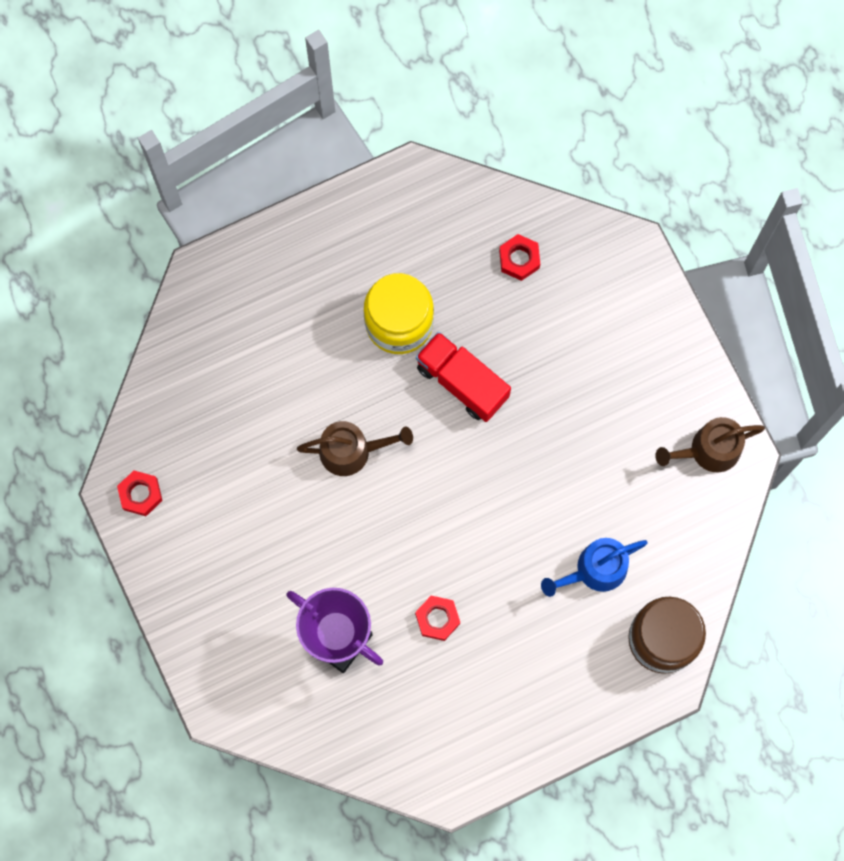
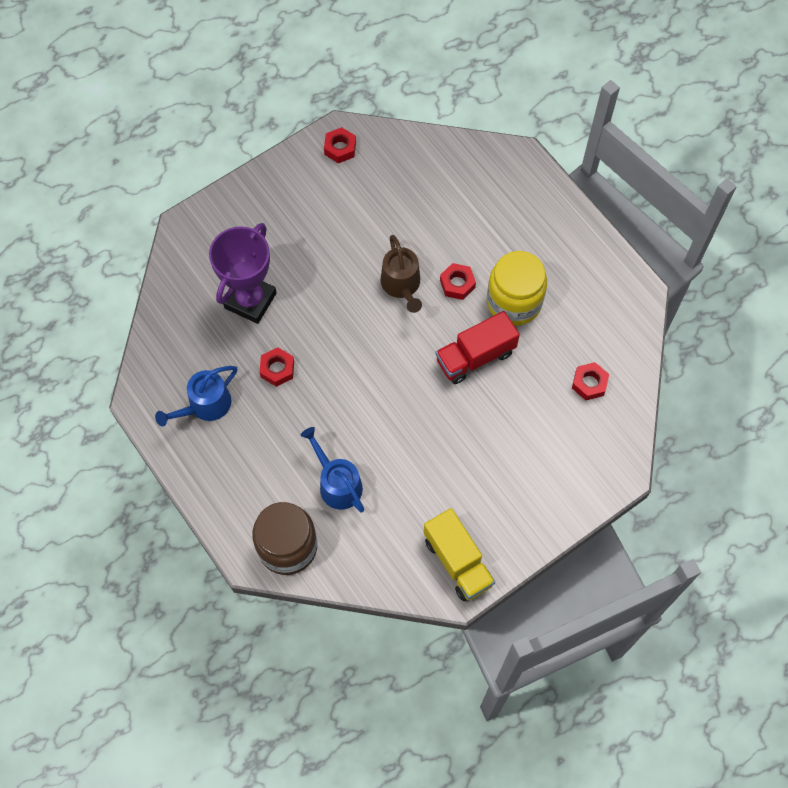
camera: 80 degrees right, 10 degrees down
(362, 384) = (457, 284): none -> red nut
(462, 382) = (475, 356): red truck -> red truck turned 150 degrees counterclockwise
(470, 712) = (205, 405): none -> blue watering can
(709, 450) = (457, 561): brown watering can -> yellow truck

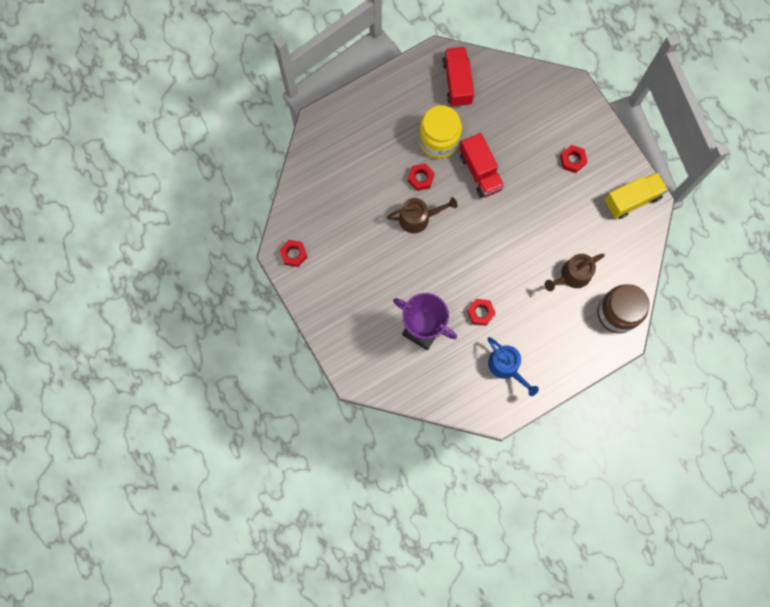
camera: 85 degrees left, 10 degrees up
(337, 484) = (572, 275): blue watering can -> brown watering can
(589, 383) = (506, 98): red nut -> red nut (572, 160)
(602, 319) = (457, 82): none -> red truck

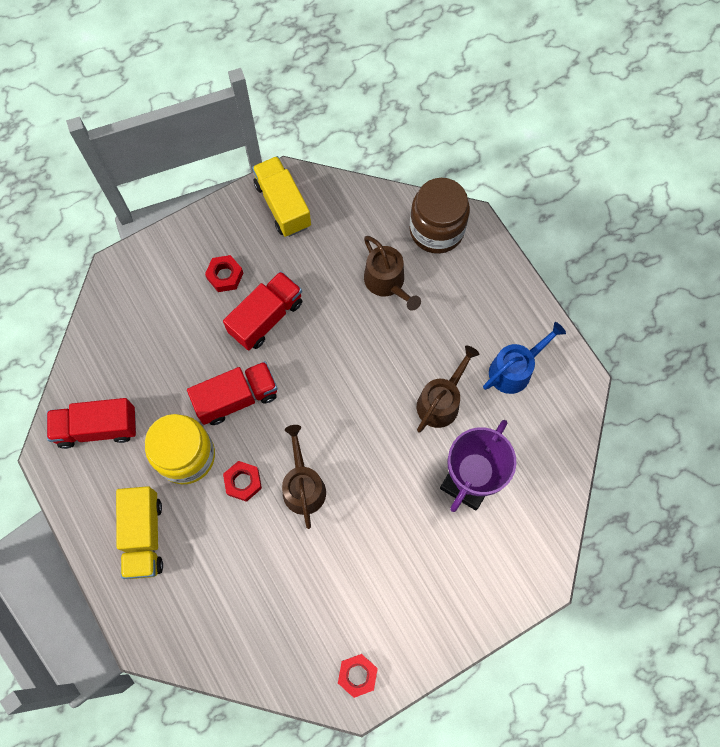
camera: 90 degrees left, 5 degrees down
(384, 117) = (144, 536): none -> yellow truck
(480, 313) = (441, 401): red nut -> brown watering can
(541, 190) = (266, 317): none -> red truck

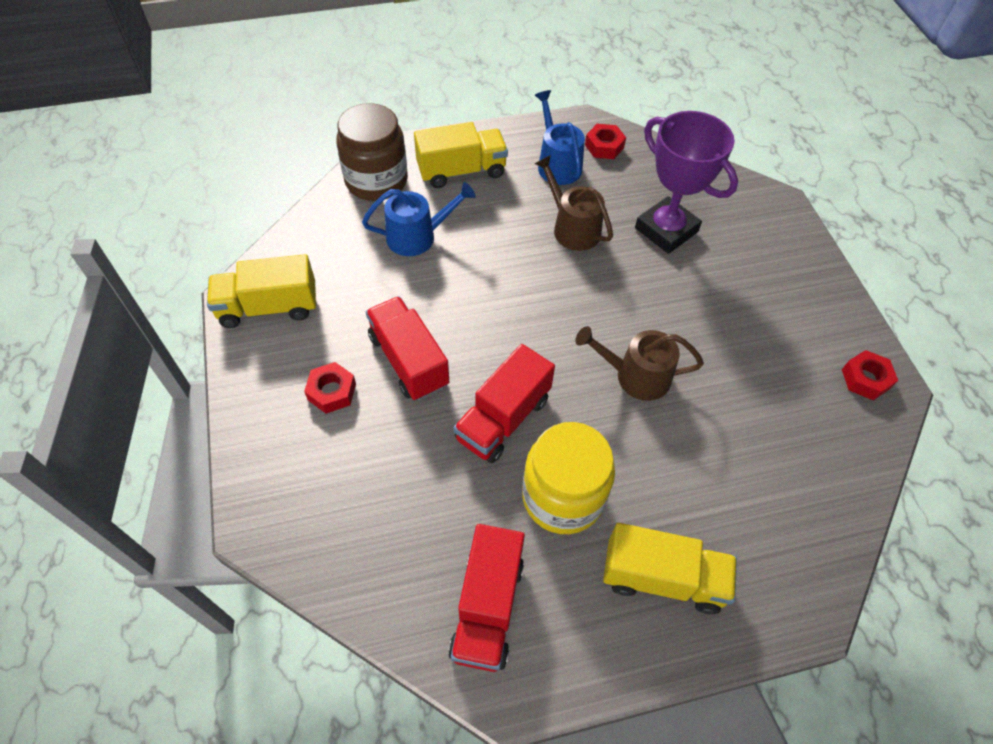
camera: 75 degrees left, 15 degrees down
(236, 398) = (503, 419): red truck -> red truck turned 135 degrees counterclockwise
(243, 482) = (615, 438): red nut -> red nut (604, 146)
(387, 282) = (417, 236): brown watering can -> blue watering can
(474, 292) = (461, 171): none -> yellow truck

